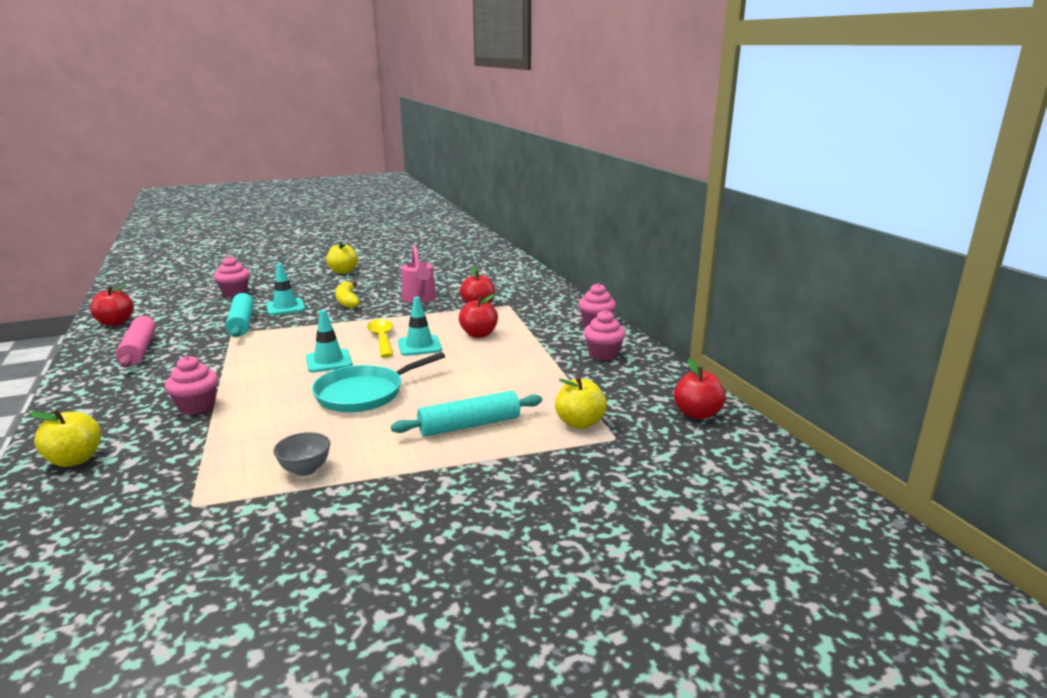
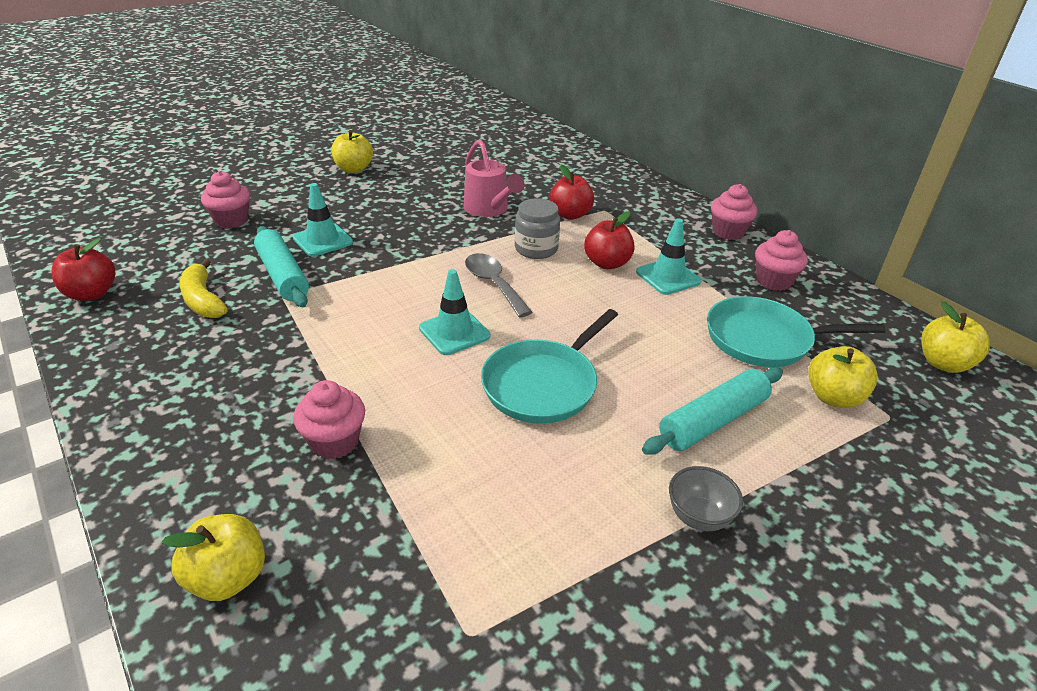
camera: 15 degrees left, 15 degrees up
(139, 350) = (168, 343): pink rolling pin -> none
(305, 470) = (571, 536): grey bowl -> grey bowl (698, 517)
(347, 301) = (398, 221): yellow banana -> yellow banana (203, 300)
(382, 339) = (493, 284): yellow spoon -> grey spoon
(419, 346) = (550, 291): turquoise traffic cone -> turquoise traffic cone (668, 277)
(433, 322) = (536, 249): none -> grey jar
(558, 386) = (763, 339): none -> turquoise pan
(697, 414) = (943, 363): red apple -> yellow apple

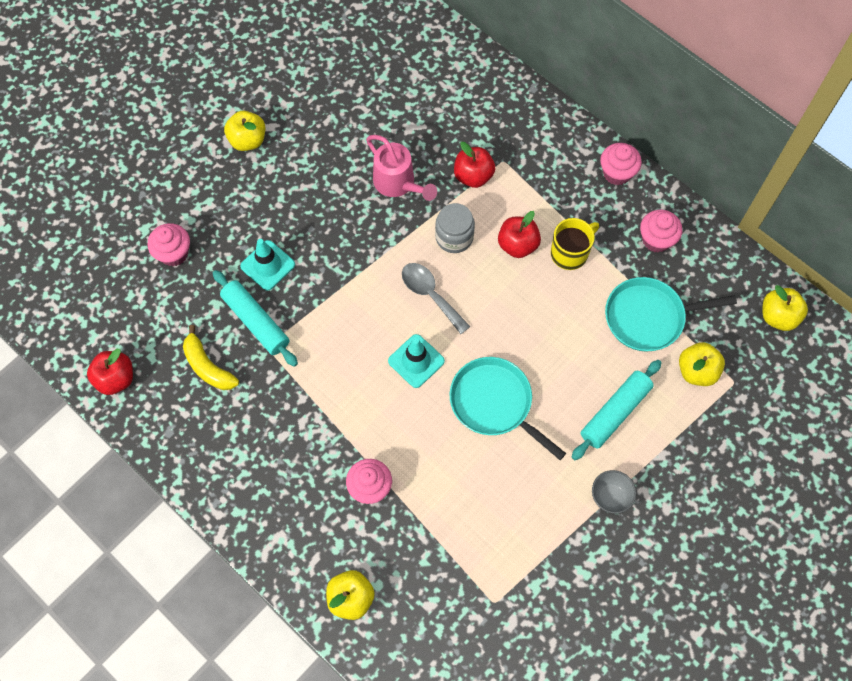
camera: 10 degrees left, 30 degrees up
(543, 384) = (494, 403): turquoise pan -> turquoise pan turned 105 degrees clockwise
(668, 277) = (570, 253): turquoise traffic cone -> yellow mug

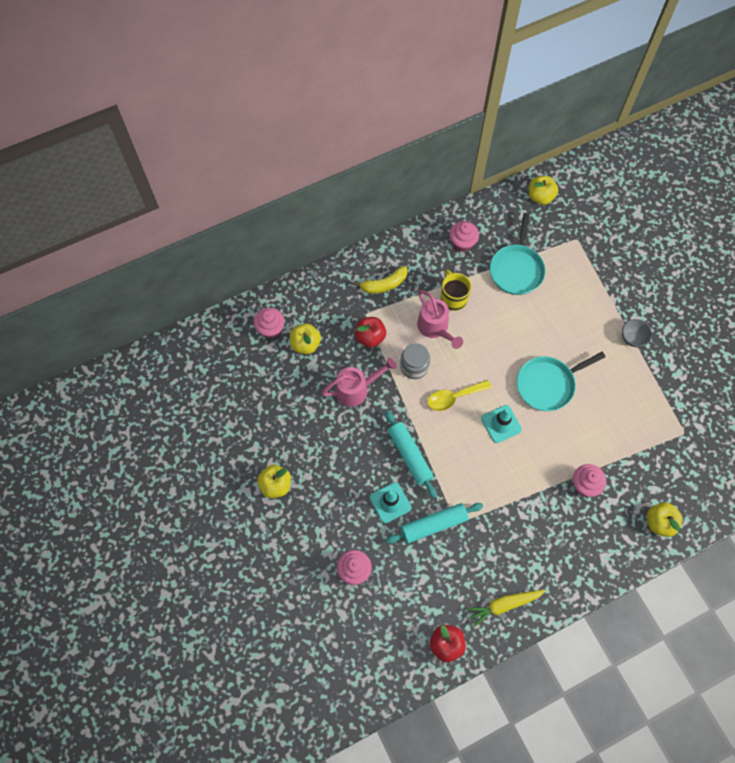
camera: 70 degrees left, 0 degrees up
(181, 430) = (503, 605): none -> yellow carrot
(208, 366) = (458, 571): yellow banana -> yellow banana (384, 284)
(430, 295) = (453, 397): grey spoon -> yellow spoon
(517, 245) = (435, 328): red apple -> pink watering can
(615, 412) = (576, 314): turquoise rolling pin -> turquoise rolling pin (410, 455)
(617, 173) = (403, 247): pink cupcake -> pink cupcake (271, 329)
(697, 371) = (563, 257): yellow apple -> yellow apple (305, 344)

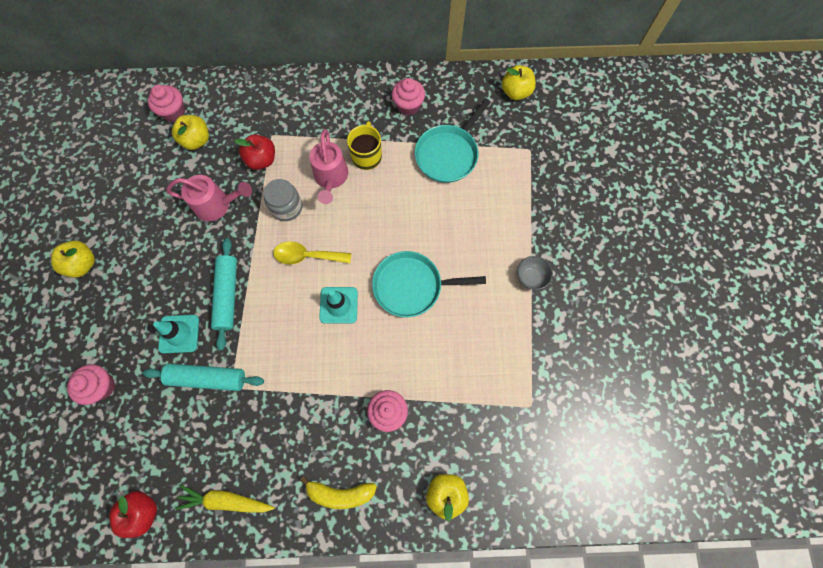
camera: 25 degrees right, 5 degrees up
(384, 284) = (307, 114): yellow banana -> yellow banana (340, 493)

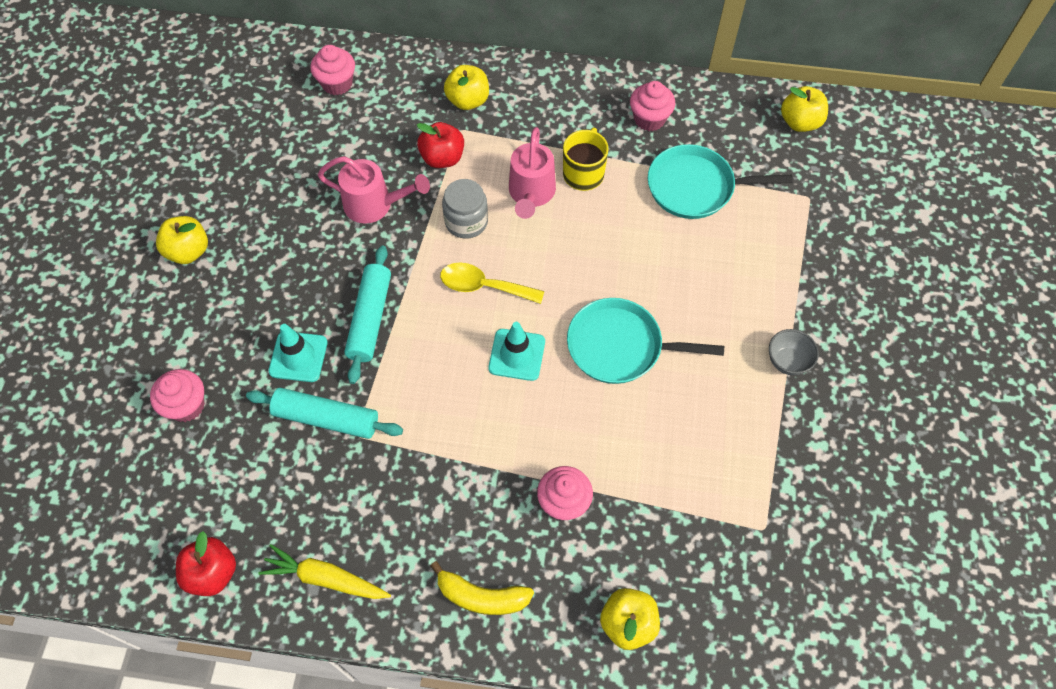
camera: 10 degrees right, 10 degrees down
(196, 140) = (361, 122): yellow apple -> yellow apple (468, 100)
(448, 154) = (695, 187): turquoise pan -> turquoise pan turned 45 degrees clockwise

